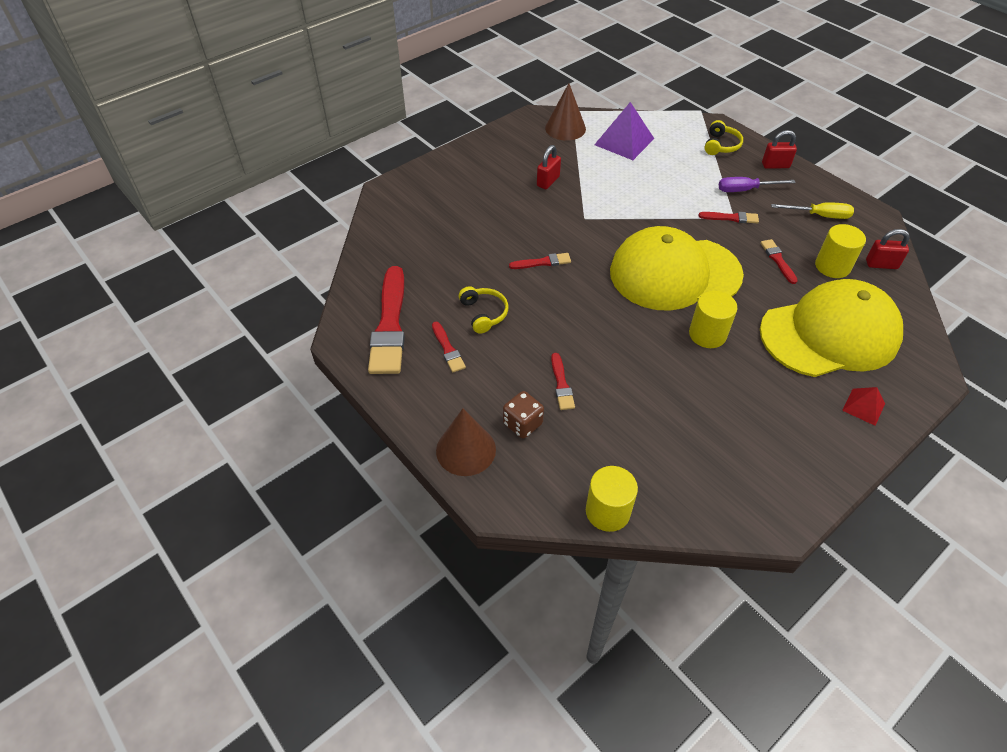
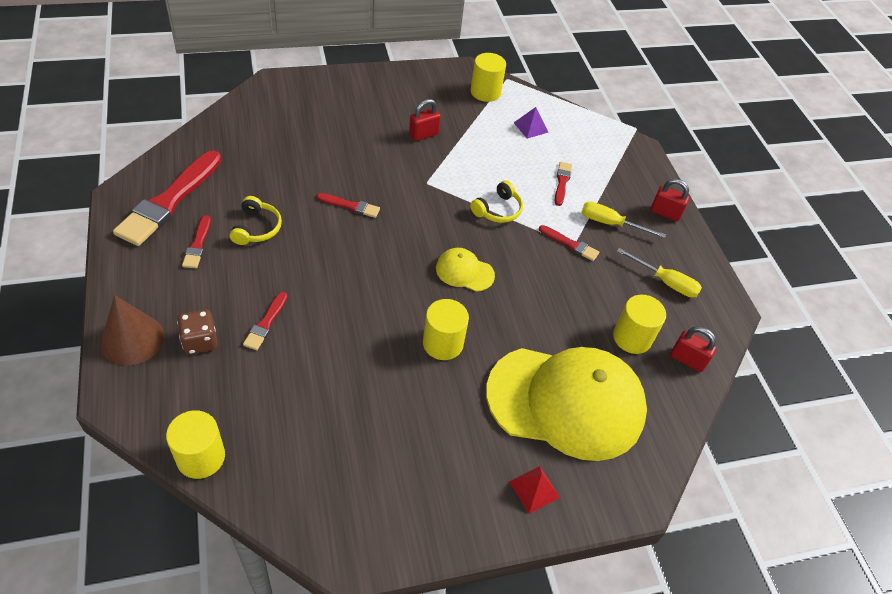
camera: 20 degrees right, 0 degrees up
(565, 128) = (485, 92): brown cone -> yellow cylinder
(624, 141) = (531, 127): purple pyramid -> purple pyramid, size x0.54
(674, 273) = (464, 271): yellow cap -> yellow cap, size x0.42
(720, 145) = (625, 170): yellow headphones -> yellow headphones (497, 210)
(745, 190) = (610, 223): purple screwdriver -> yellow screwdriver
(778, 260) = (580, 306): red brush -> red brush (562, 182)

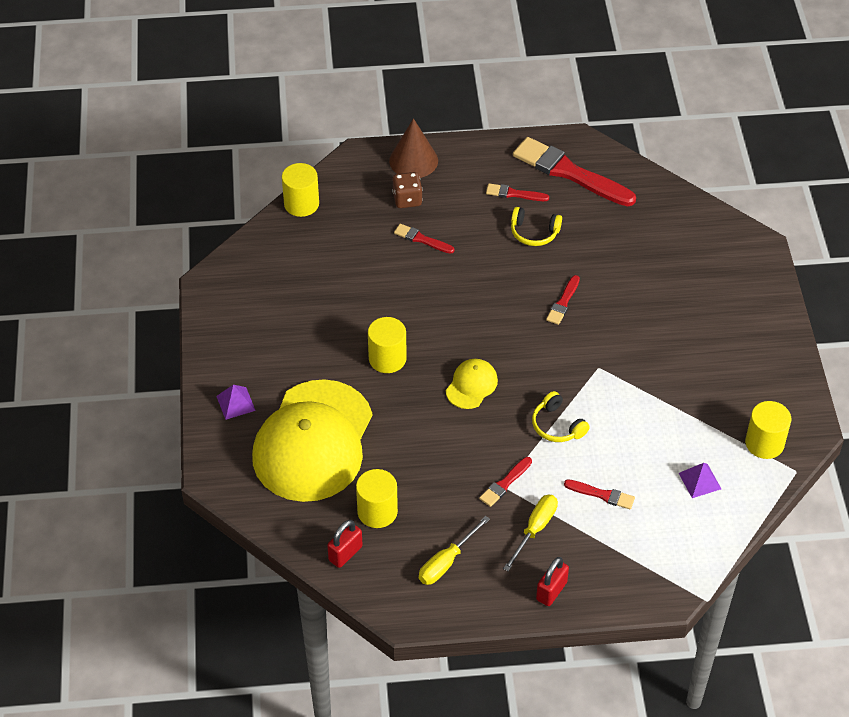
camera: 105 degrees right, 0 degrees up
(423, 134) = (678, 372): red padlock -> none
(534, 489) = (236, 403): red pyramid -> purple pyramid

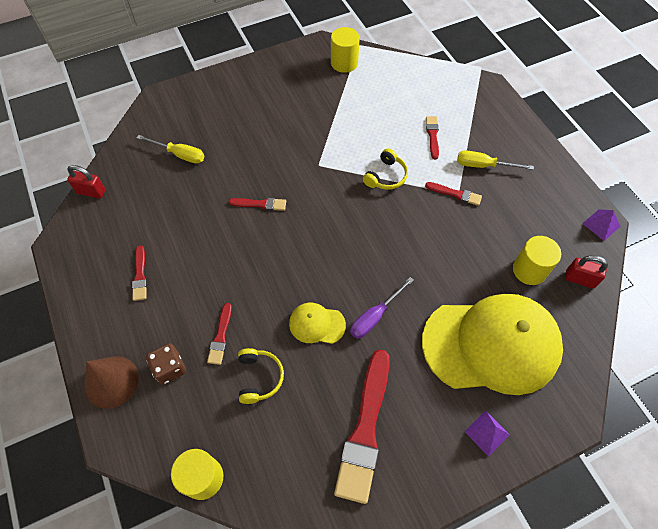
camera: 110 degrees left, 10 degrees up
(387, 358) = (375, 316): yellow cylinder -> purple screwdriver
(446, 562) = (543, 210): yellow screwdriver -> yellow screwdriver (179, 154)
(471, 385) = (374, 243): yellow cap -> yellow cap (317, 324)
(534, 232) = (186, 246): yellow headphones -> yellow headphones (259, 377)
(551, 591) = (526, 144): red padlock -> red padlock (91, 192)
(569, 172) = (102, 239): red brush -> red brush (365, 429)
(699, 480) = (392, 88): purple pyramid -> purple pyramid (601, 225)

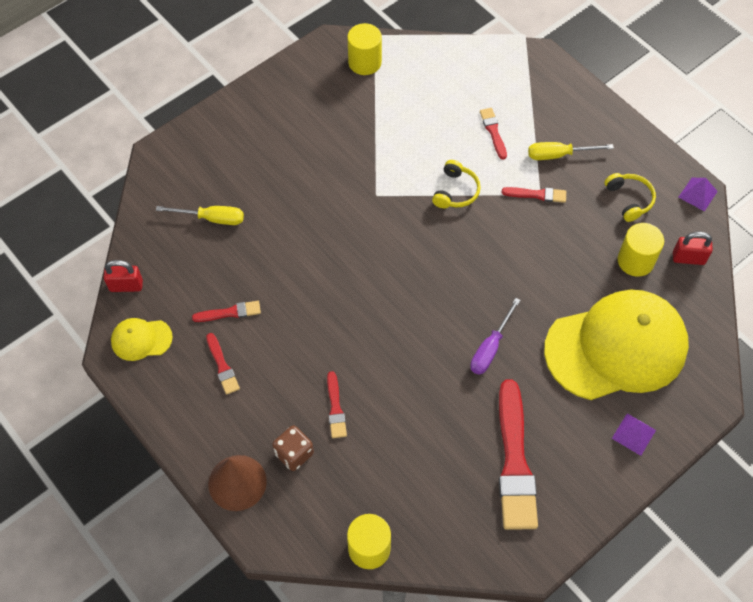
camera: 15 degrees left, 0 degrees up
(259, 377) = (391, 439): yellow headphones -> yellow headphones (629, 199)
(260, 204) = (326, 255): red brush -> red brush (230, 312)
(317, 324) = (432, 370): yellow cap -> yellow cap (141, 339)

